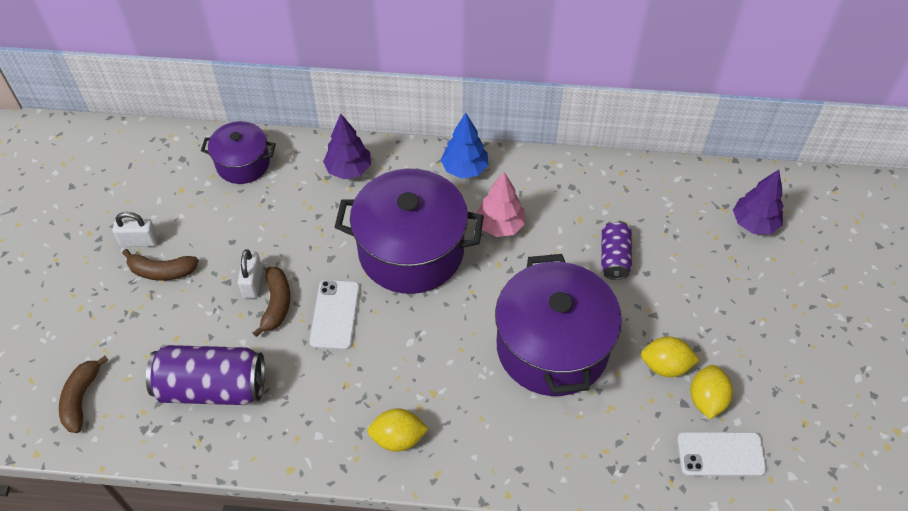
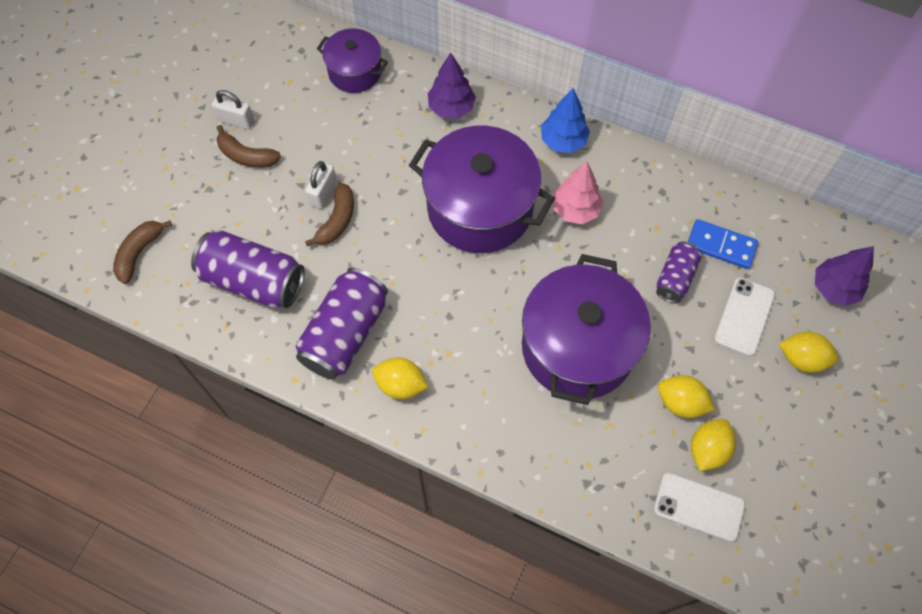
camera: 20 degrees right, 10 degrees up
(324, 408) = (345, 333): none -> purple can
(335, 314) = (386, 248): white phone -> white phone (744, 316)
(642, 217) = (721, 246): none -> blue domino
(753, 292) = (802, 358): none -> yellow lemon

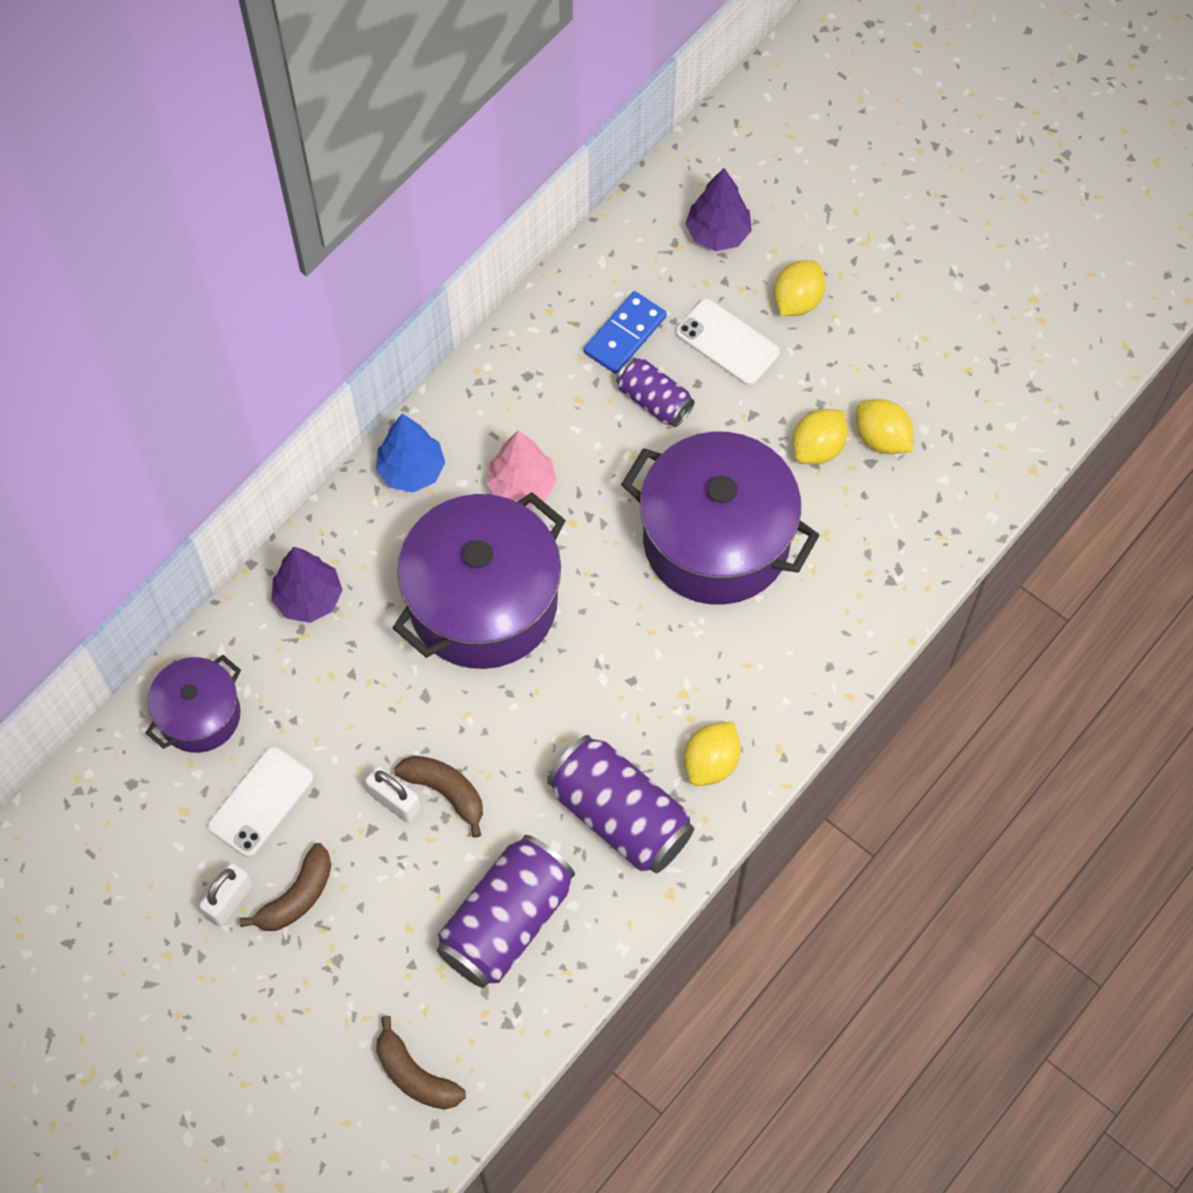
camera: 75 degrees left, 0 degrees up
(698, 507) = (946, 470): white phone -> white phone (261, 802)

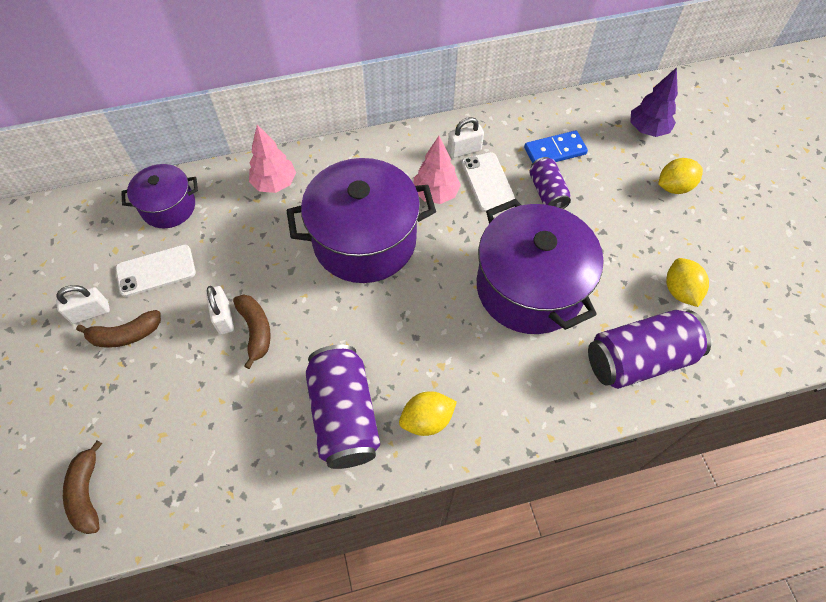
camera: 35 degrees right, 5 degrees down
(309, 598) = (275, 184): purple tree -> pink tree
(411, 470) = (382, 153): blue tree -> none
(506, 921) = (223, 433): purple can -> purple can (638, 359)
(512, 403) = (464, 150): none -> white padlock
(727, 342) = (614, 186): white phone -> white phone (488, 182)
(818, 448) = (632, 273): yellow lemon -> none

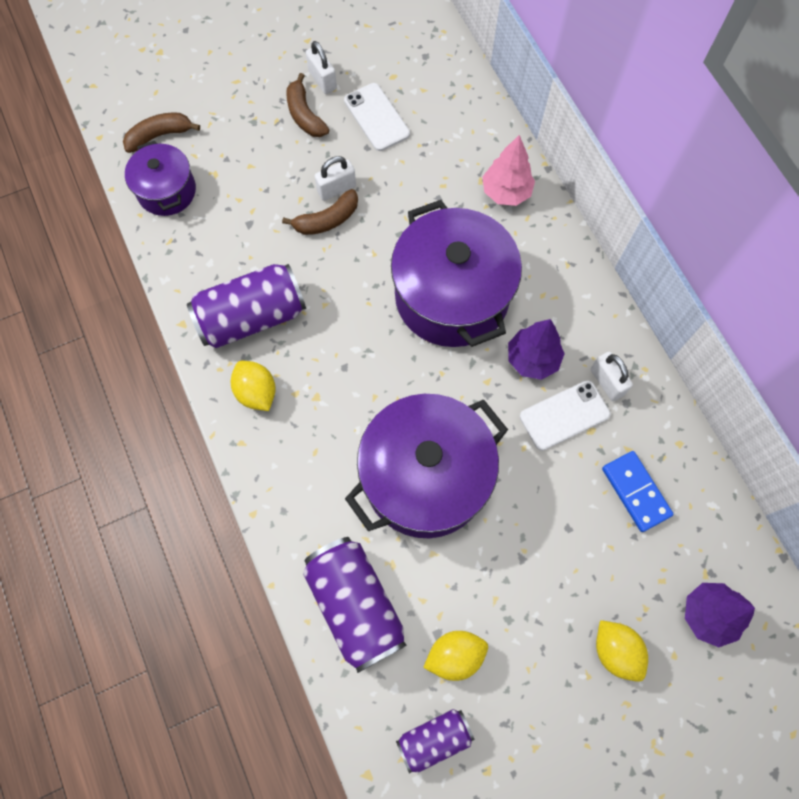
camera: 80 degrees right, 10 degrees up
(168, 207) = (453, 104): purple pot -> purple pot (167, 191)
(435, 194) = (532, 359): pink tree -> purple tree
(547, 192) = (566, 487): purple can -> purple can (434, 739)

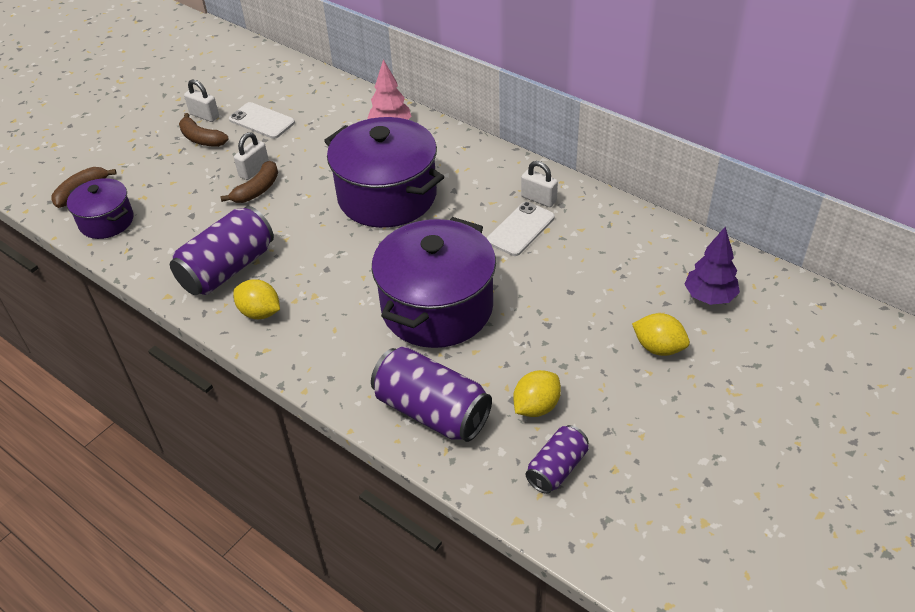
camera: 25 degrees left, 25 degrees down
(532, 359) = (474, 207): purple tree -> none
(635, 492) = (604, 250): blue domino -> none

